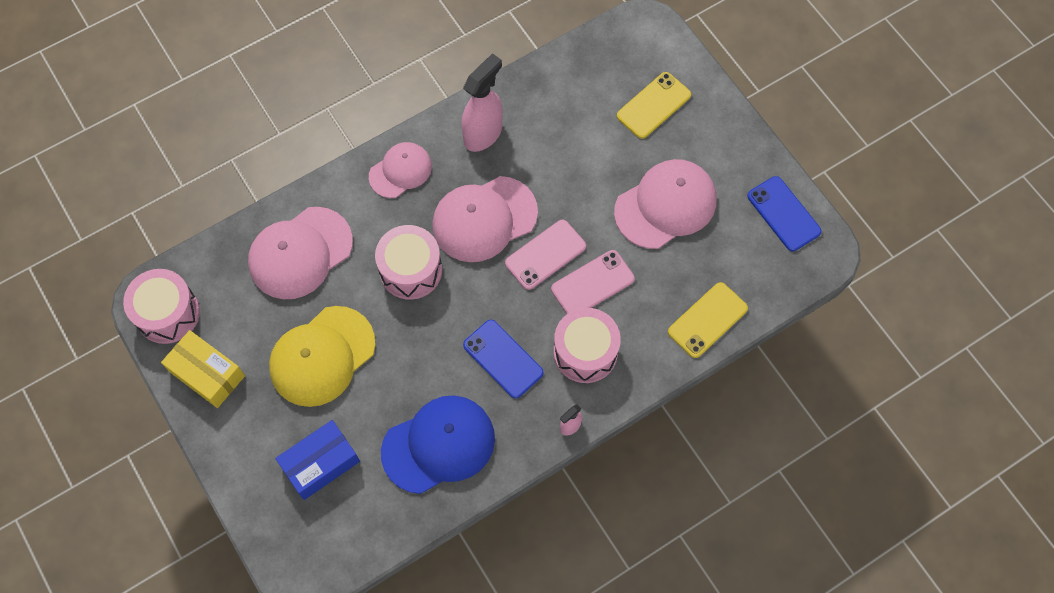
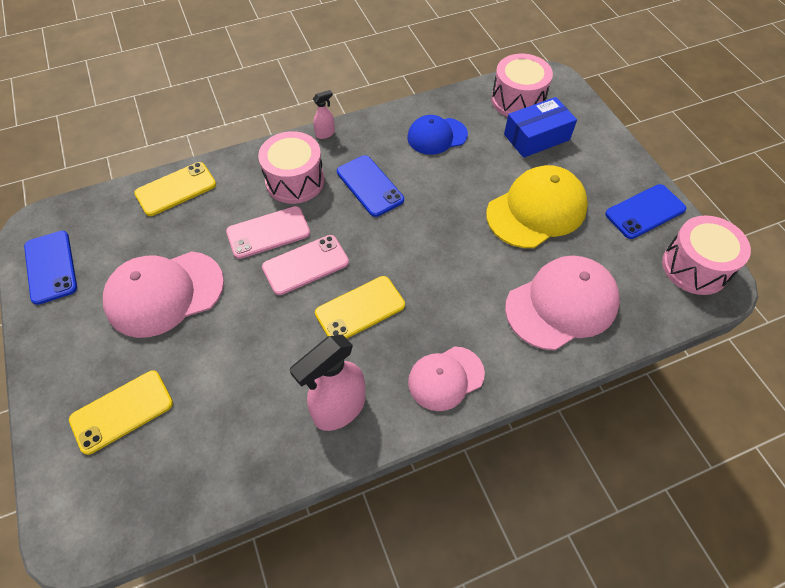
camera: 170 degrees left, 10 degrees down
(207, 373) = (645, 211): yellow box -> blue phone
(411, 270) = (445, 271): pink drum -> pink drum (517, 100)
(439, 445) = (437, 136): blue cap -> blue cap, size x0.62
(484, 219) = (360, 309): pink cap -> yellow phone

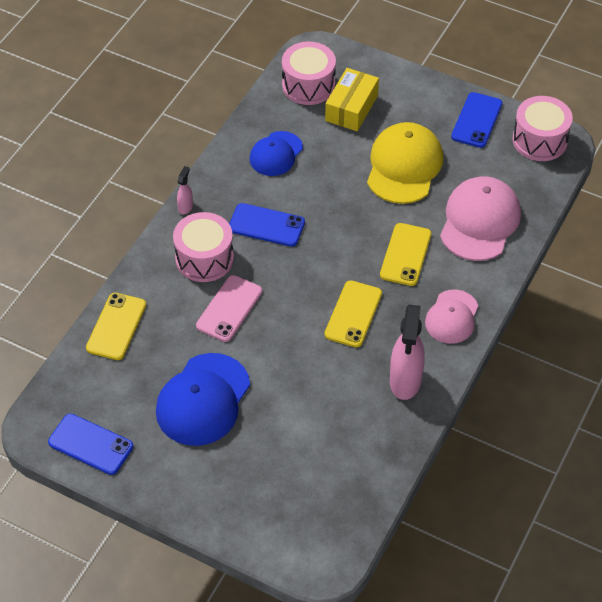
camera: 40 degrees left, 5 degrees down
(122, 411) = (266, 485): yellow phone -> yellow phone (405, 254)
(164, 293) = (203, 400): pink cap -> blue cap
(305, 265) = (283, 312): pink phone -> none
(536, 137) = (351, 108): blue box -> yellow box

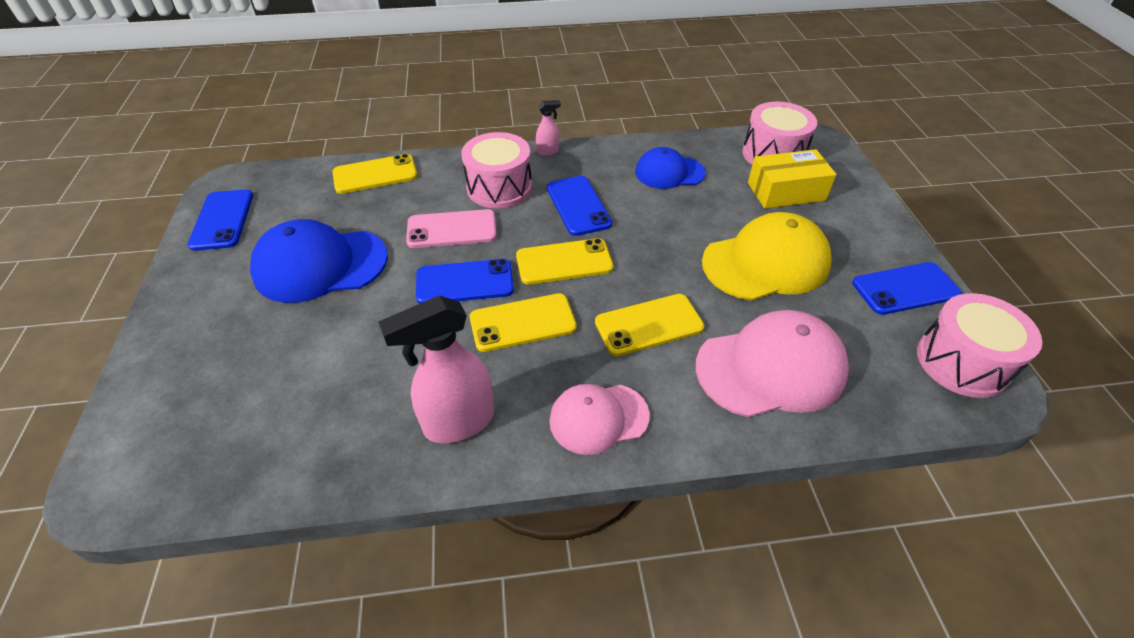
camera: 55 degrees right, 5 degrees down
(291, 326) = (465, 282): none -> blue phone
(317, 264) = (564, 262): none -> yellow phone

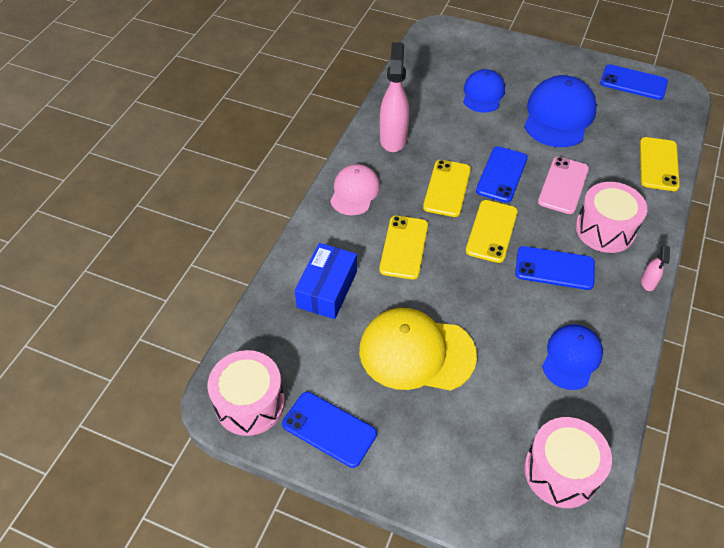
camera: 120 degrees right, 5 degrees up
(298, 354) = (483, 94): none -> blue cap
(766, 263) = (416, 352): yellow cap -> yellow cap turned 90 degrees clockwise
(771, 368) = (327, 289): pink cap -> blue box
(786, 191) = (495, 436): yellow box -> none
(905, 289) = (329, 429): blue phone -> blue phone turned 75 degrees counterclockwise

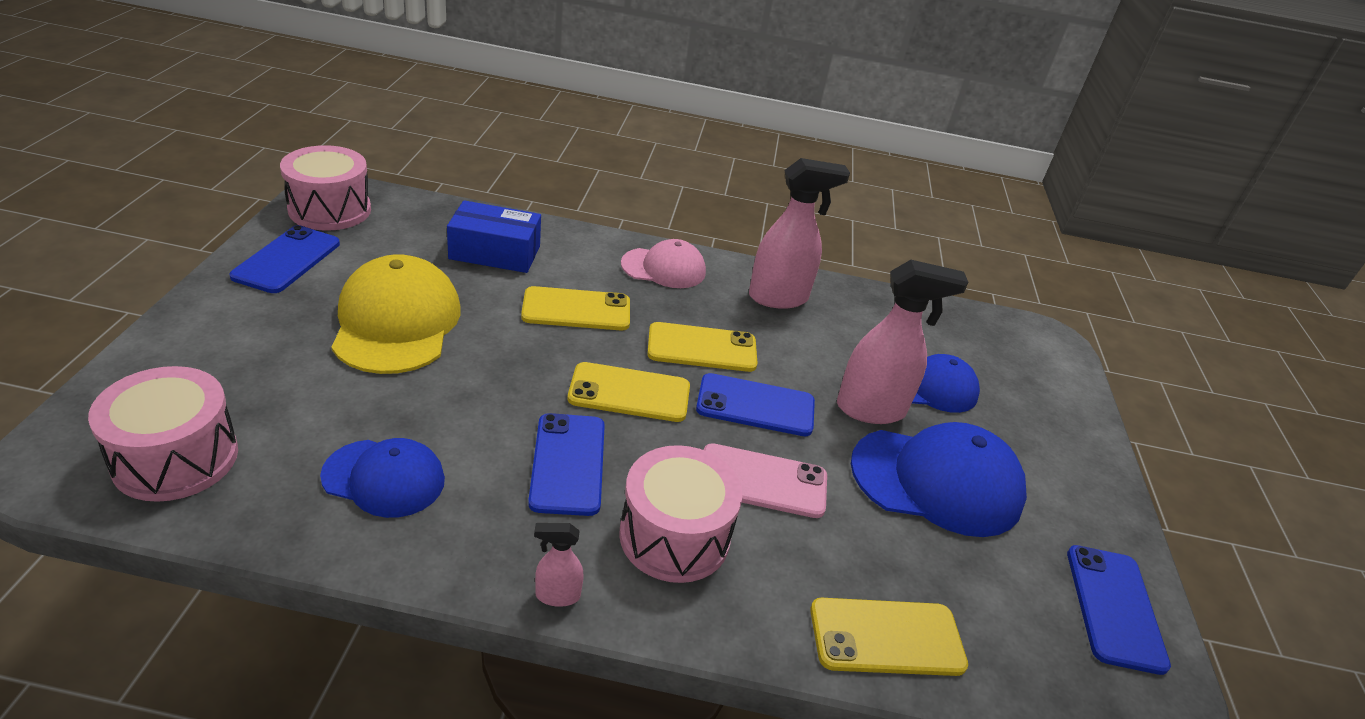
camera: 70 degrees right, 15 degrees down
(503, 125) = (871, 409): none -> pink spray bottle

